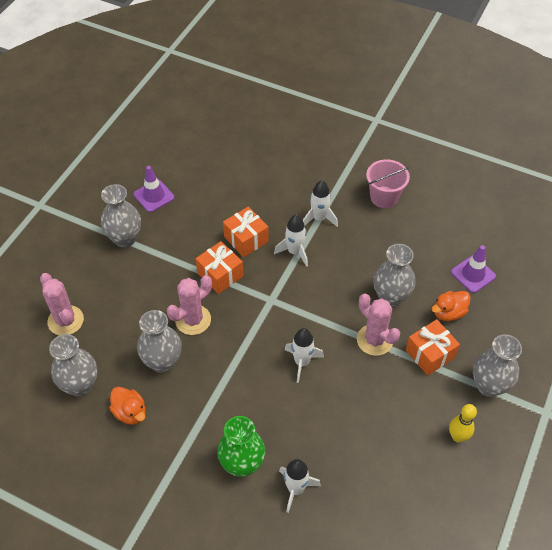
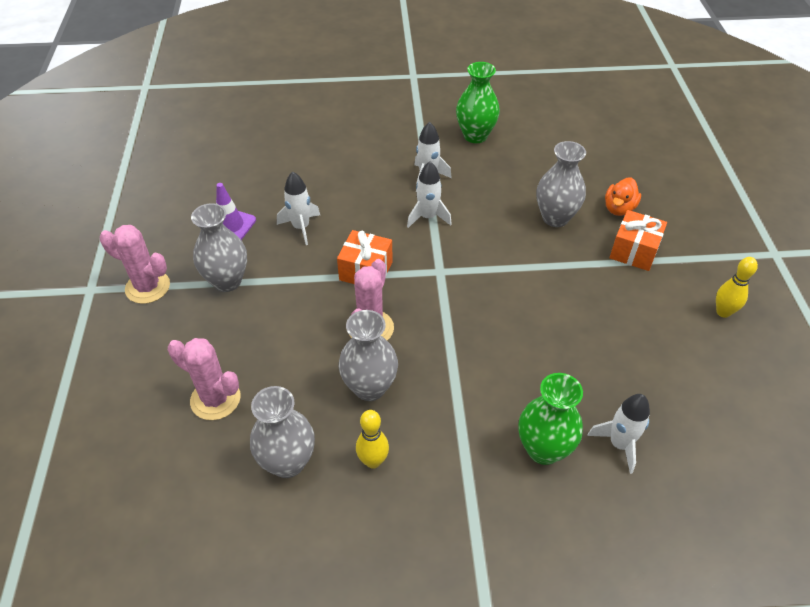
camera: 30 degrees left, 5 degrees down
(130, 412) = (373, 461): orange duck -> yellow bowling pin
(246, 239) = (367, 226): orange gift -> none
(302, 362) = (520, 316): white rocket -> white rocket (301, 227)
(374, 340) = (573, 262): pink cactus -> pink cactus (147, 287)
(384, 197) = (475, 136): pink bucket -> green vase
(473, 274) = (611, 167): purple traffic cone -> none
(489, 385) = (708, 254): grey vase -> none

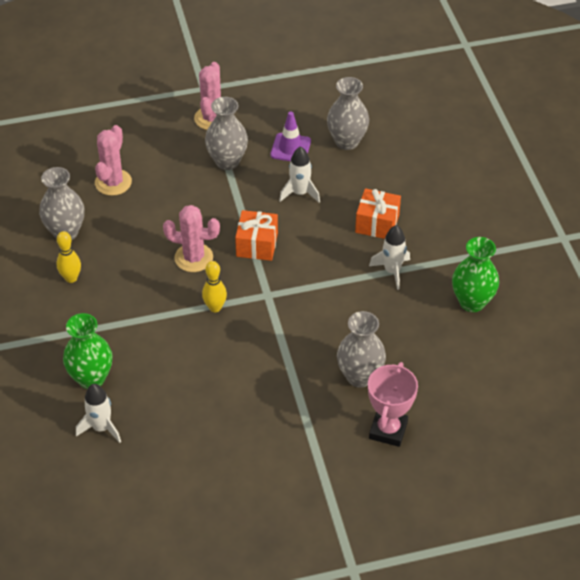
camera: 80 degrees right, 0 degrees up
(369, 387) = (135, 266): grey vase -> grey vase (347, 141)
(428, 217) = (335, 278): white rocket -> none
(619, 208) = (388, 430): orange duck -> pink trophy
(634, 251) = (327, 442): orange gift -> orange gift (377, 223)
(723, 312) = (259, 513): yellow bowling pin -> yellow bowling pin (215, 307)

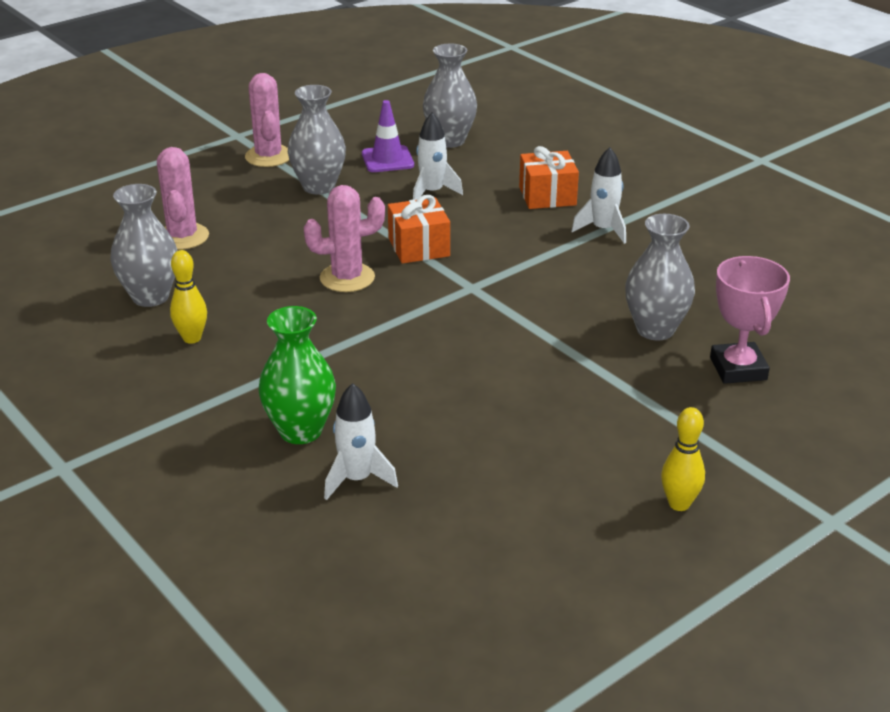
camera: 25 degrees left, 15 degrees down
(215, 307) = (414, 316): yellow bowling pin -> yellow bowling pin (679, 504)
(472, 302) = (718, 232): green vase -> none

